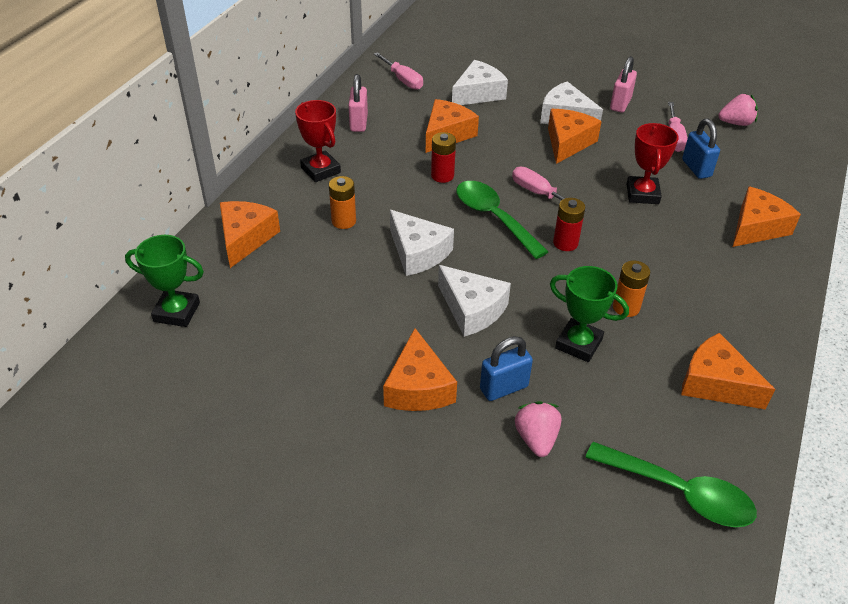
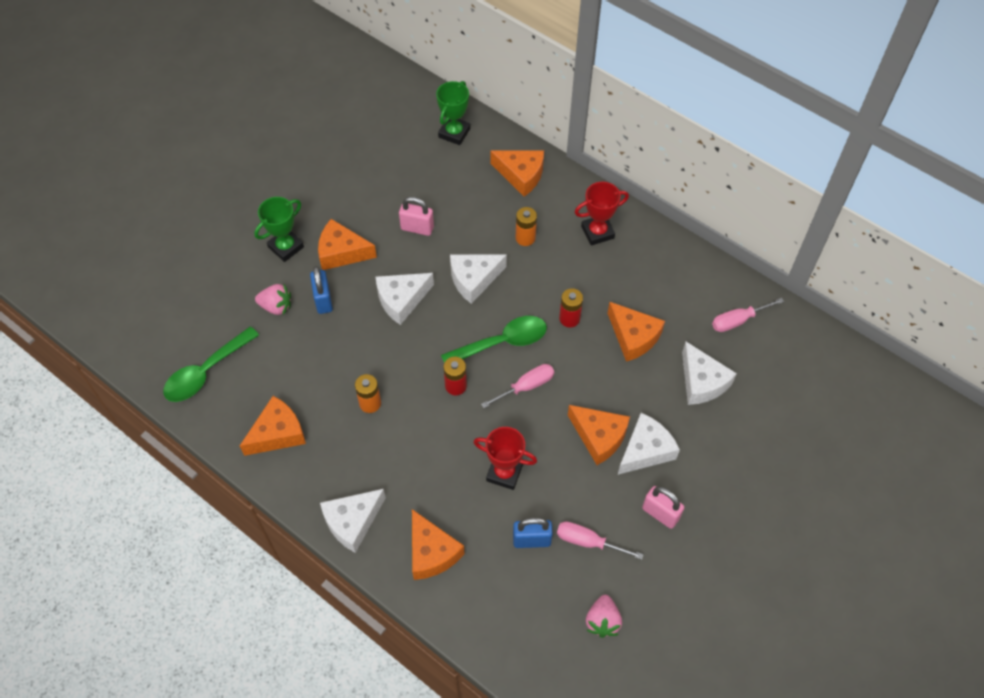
camera: 105 degrees right, 15 degrees up
(358, 123) = (665, 271): pink padlock -> pink padlock (417, 228)
(578, 344) = (345, 358): green trophy -> green trophy (286, 247)
(771, 290) = (352, 522): none -> white cheese

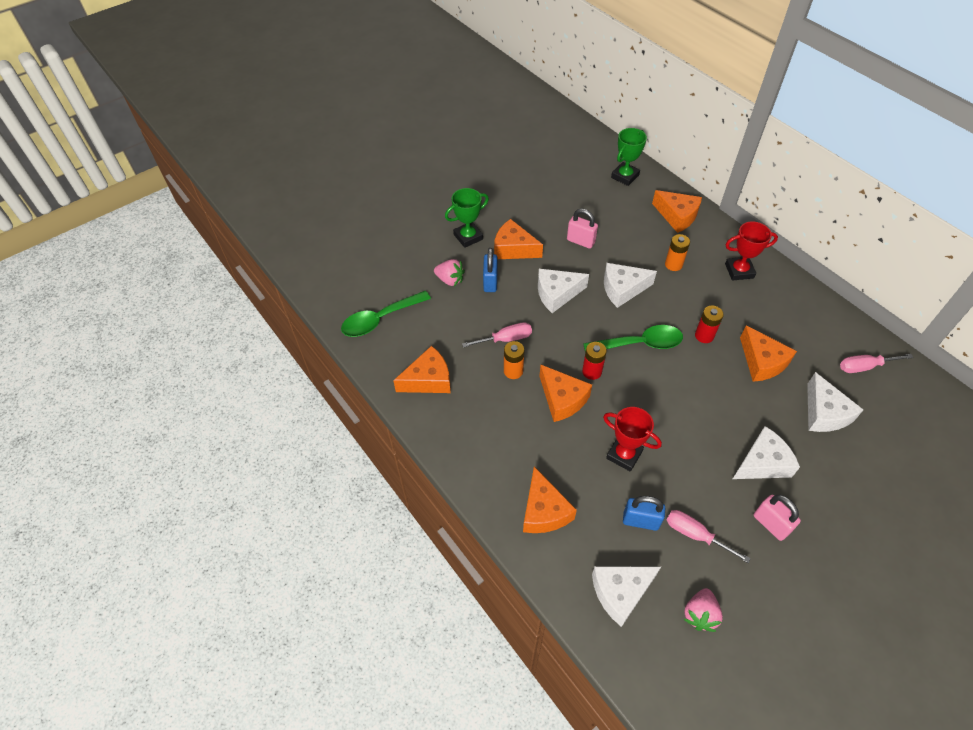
camera: 15 degrees right, 5 degrees down
(352, 522) = (477, 468): white cheese -> white cheese (620, 592)
(526, 386) = (656, 384): pink screwdriver -> pink screwdriver (505, 339)
(599, 437) = (718, 441): orange cheese -> orange cheese (562, 399)

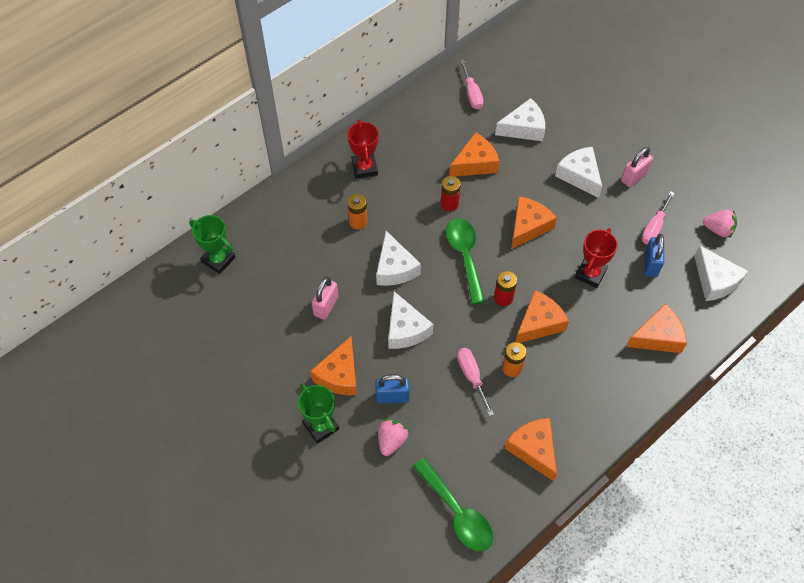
camera: 95 degrees left, 5 degrees up
(677, 216) = (286, 213): orange cheese -> orange cheese (528, 226)

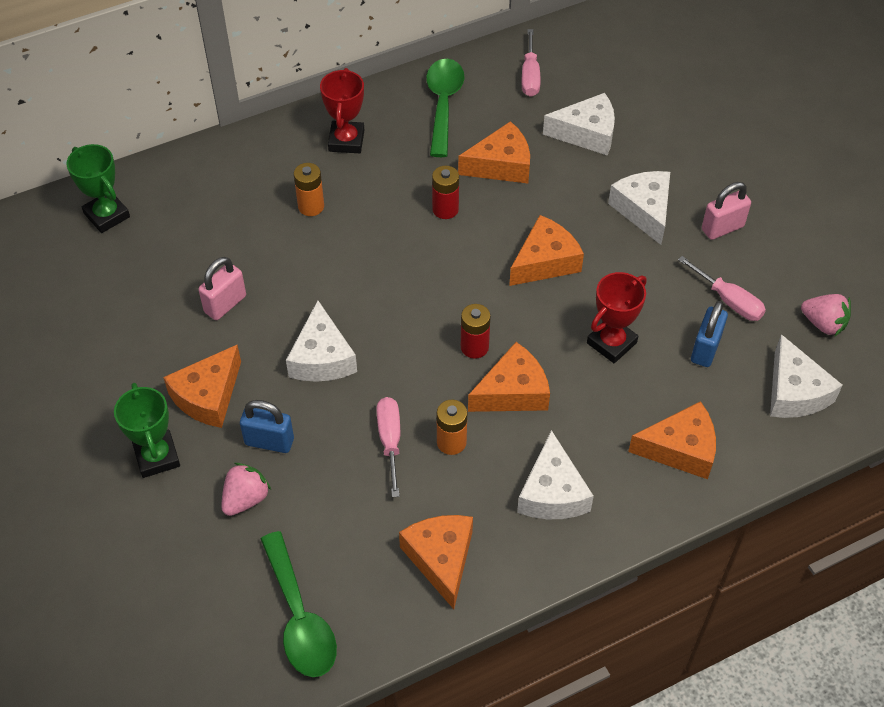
camera: 15 degrees right, 5 degrees down
(395, 268) = (338, 276): white cheese -> white cheese (552, 492)
(465, 256) = (441, 281): green spoon -> green spoon (443, 104)
(654, 227) = (728, 300): pink screwdriver -> pink screwdriver turned 90 degrees counterclockwise

